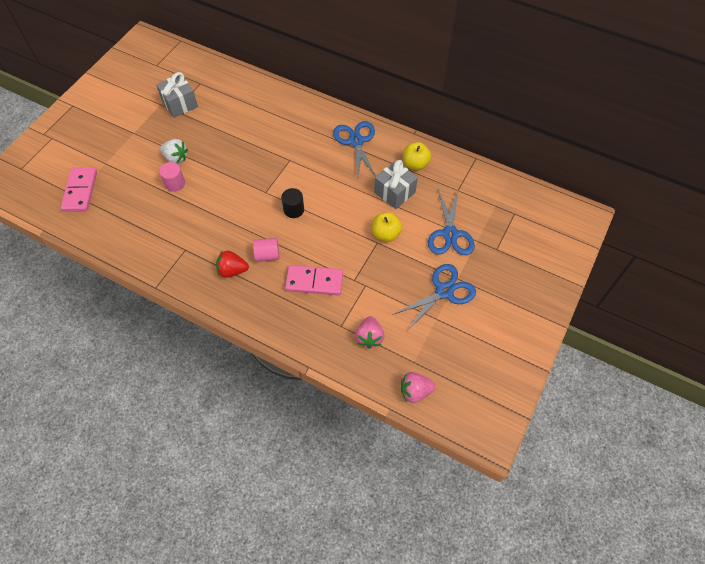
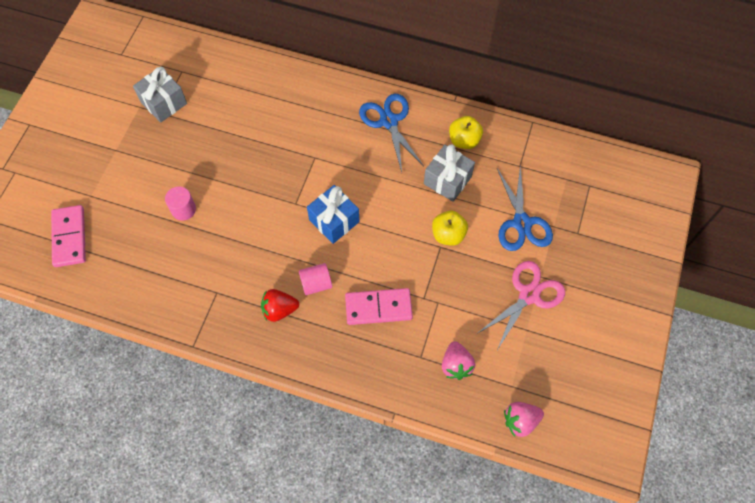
camera: 10 degrees left, 5 degrees up
(176, 158) = (176, 175): white strawberry -> none
(293, 210) = (334, 221): black cylinder -> blue gift
(444, 291) = (529, 295): blue scissors -> pink scissors

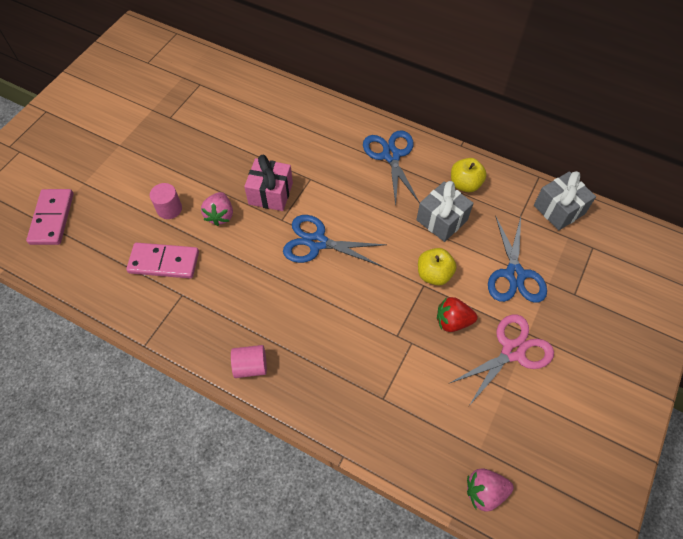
camera: 10 degrees right, 5 degrees down
(164, 103) = (176, 109): grey gift -> grey gift (559, 209)
(279, 178) = (270, 193): none -> pink gift
(279, 310) = (242, 323): red strawberry -> red strawberry (452, 321)
(316, 283) = (286, 302): pink cylinder -> pink cylinder (250, 366)
(334, 221) = (317, 242): blue gift -> blue scissors
(378, 308) = (346, 338): pink domino -> pink domino (164, 262)
(456, 365) = (420, 414): pink strawberry -> pink strawberry (220, 215)

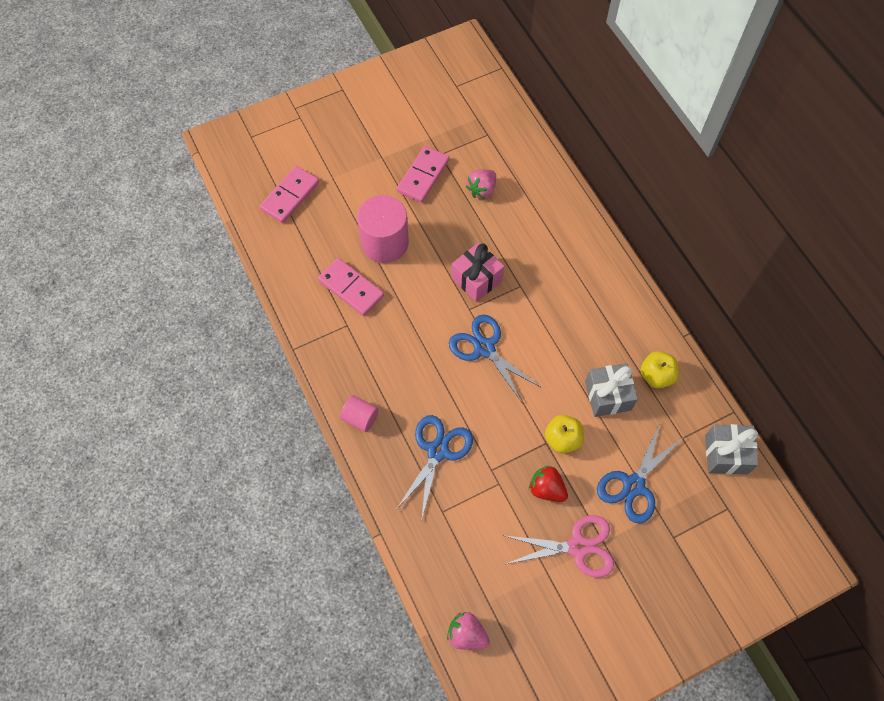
camera: 35 degrees right, 5 degrees up
(166, 140) = (423, 176): none -> pink domino
(169, 209) = (385, 243): pink cylinder -> pink cylinder, size x1.92
(220, 215) = (421, 274): pink strawberry -> pink strawberry (482, 190)
(391, 156) = (609, 307): blue scissors -> blue scissors (437, 451)

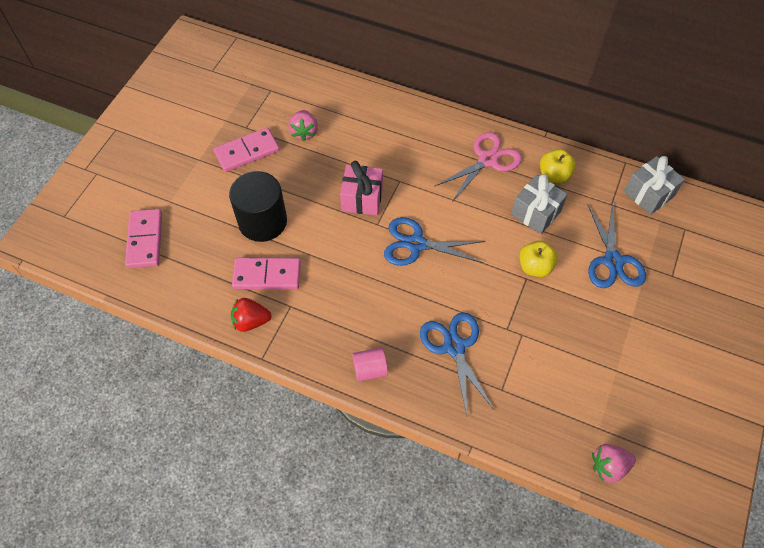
camera: 40 degrees left, 5 degrees down
(385, 243) = (262, 221): pink cylinder -> black cylinder
(423, 176) = (247, 151): pink domino -> pink domino turned 75 degrees clockwise
(546, 489) = (559, 311): red strawberry -> red strawberry (251, 321)
(577, 547) = (619, 335): pink scissors -> pink scissors (487, 160)

